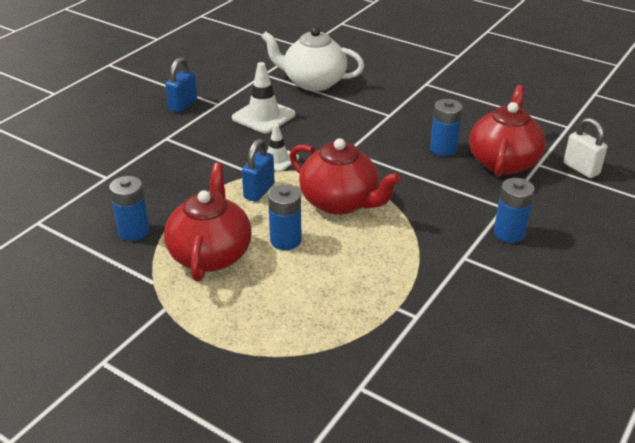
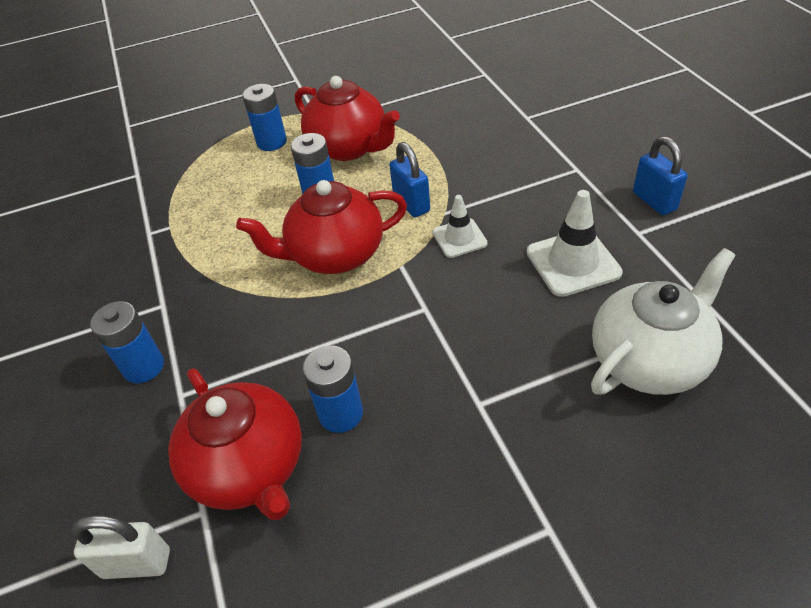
camera: 130 degrees right, 10 degrees up
(134, 231) = (423, 116): blue battery -> blue battery (272, 142)

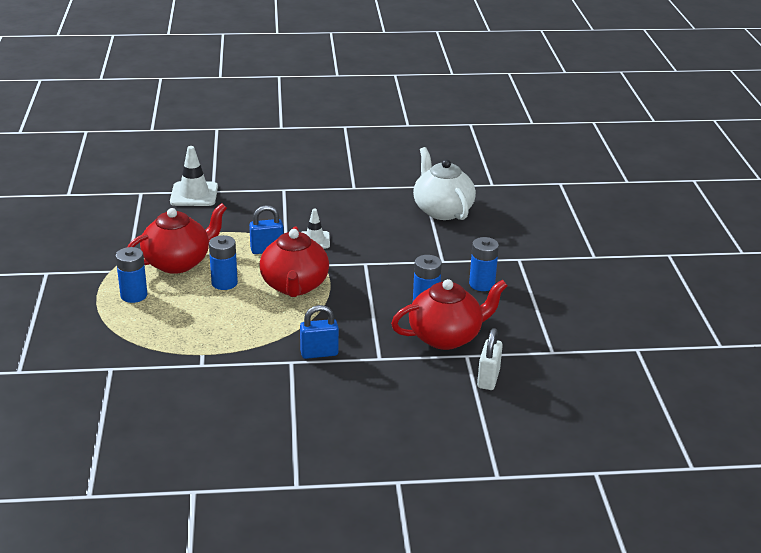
camera: 80 degrees left, 15 degrees down
(143, 367) = (346, 372): blue battery -> blue battery (482, 284)
(573, 263) = (363, 211): white traffic cone -> white traffic cone (194, 194)
(654, 201) = (333, 176): blue padlock -> blue padlock (319, 353)

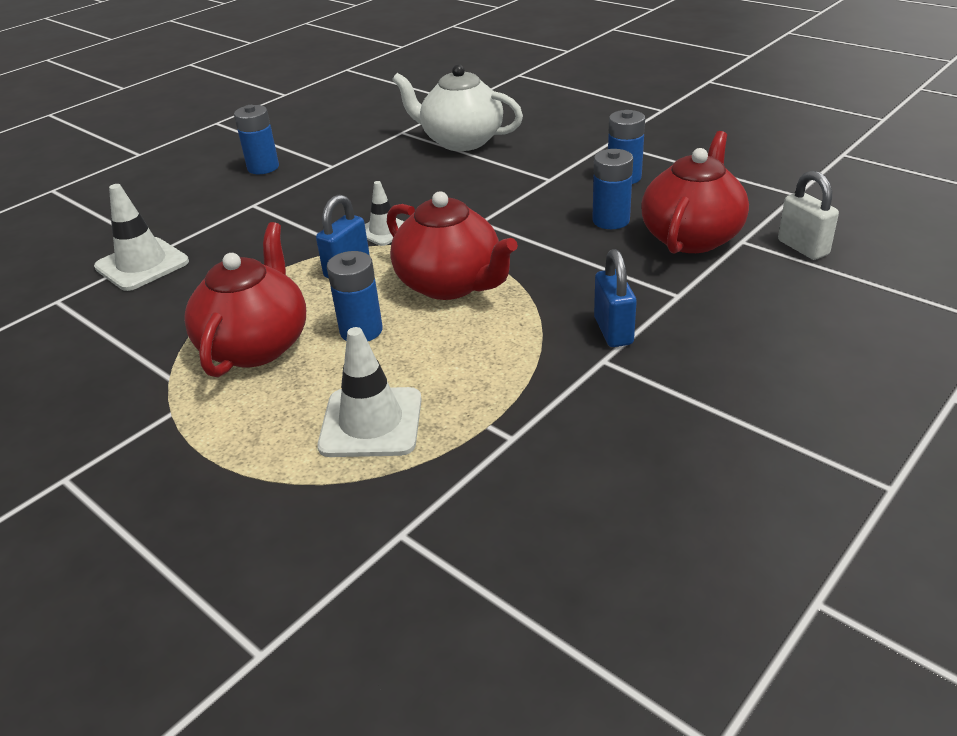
camera: 40 degrees left, 5 degrees up
(134, 295) = (263, 420): blue battery -> blue battery (263, 167)
(165, 323) = (371, 423): none -> white traffic cone
(319, 353) = (613, 331): blue padlock -> blue padlock turned 45 degrees counterclockwise

